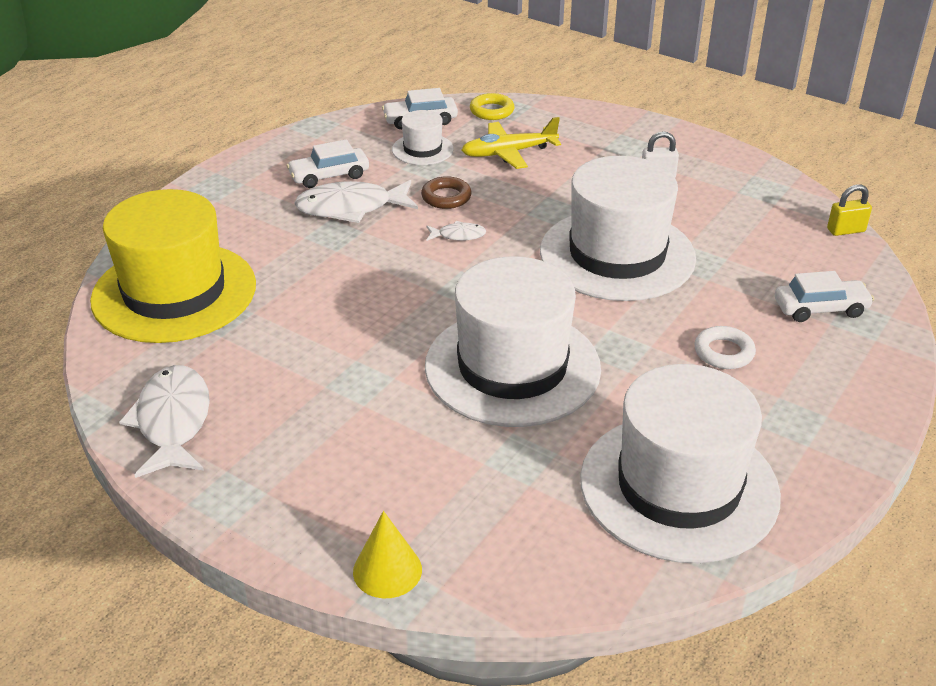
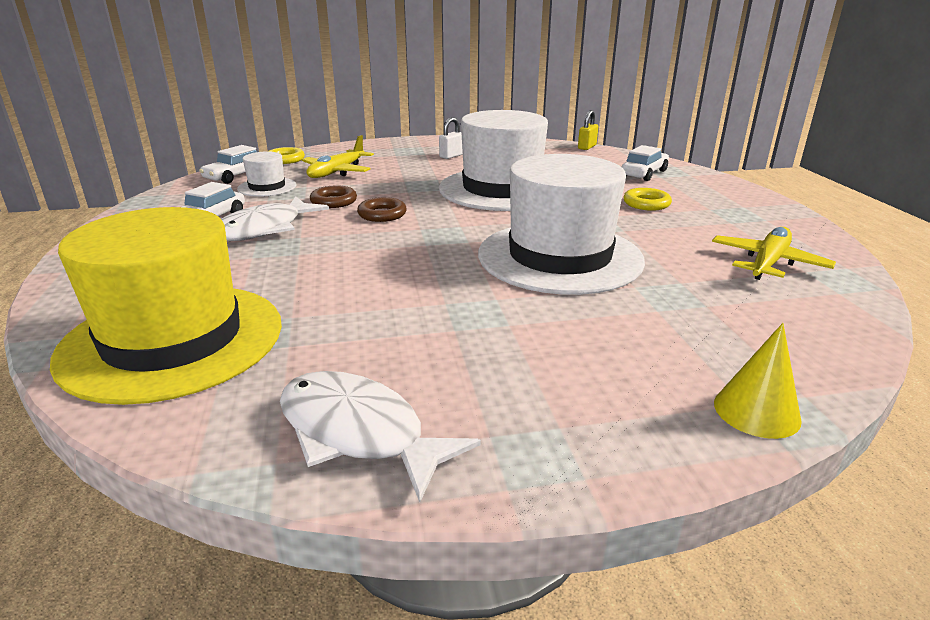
camera: 45 degrees left, 10 degrees down
(458, 235) = (382, 214): white fish -> brown ring
(679, 487) = (767, 263): white hat -> yellow plane
(724, 352) = (646, 204): white ring -> yellow ring

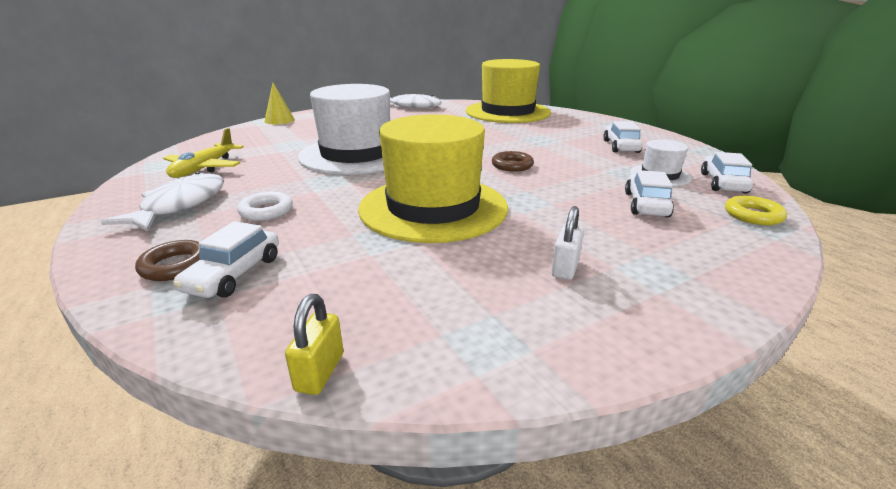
camera: 160 degrees right, 0 degrees up
(264, 229) = (571, 146): white fish -> white fish (180, 205)
(334, 201) = (571, 170): brown ring -> brown ring (175, 266)
(337, 172) = (646, 204): yellow plane -> white car
(502, 189) = (433, 207): white hat -> yellow hat
(646, 204) = (266, 211): yellow ring -> white ring

